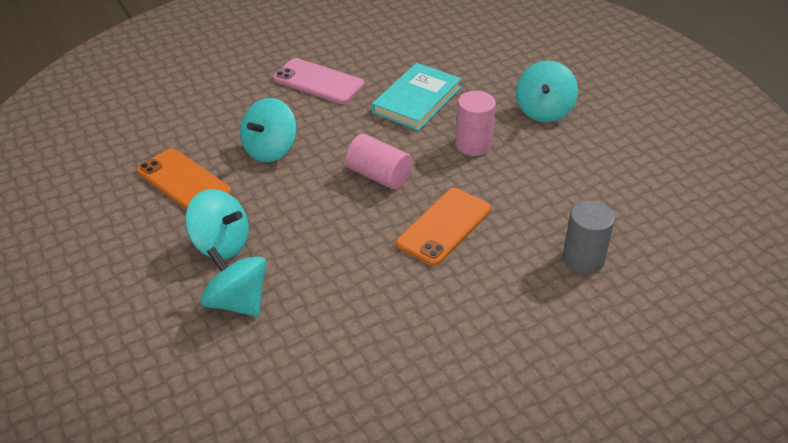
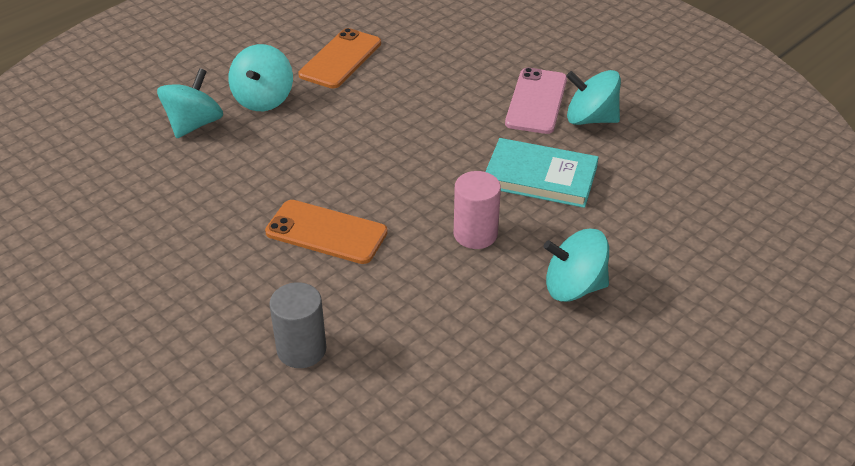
camera: 75 degrees right, 0 degrees up
(270, 150) = (406, 96): turquoise spinning top -> turquoise spinning top (590, 119)
(379, 176) = (392, 173): pink cylinder -> none

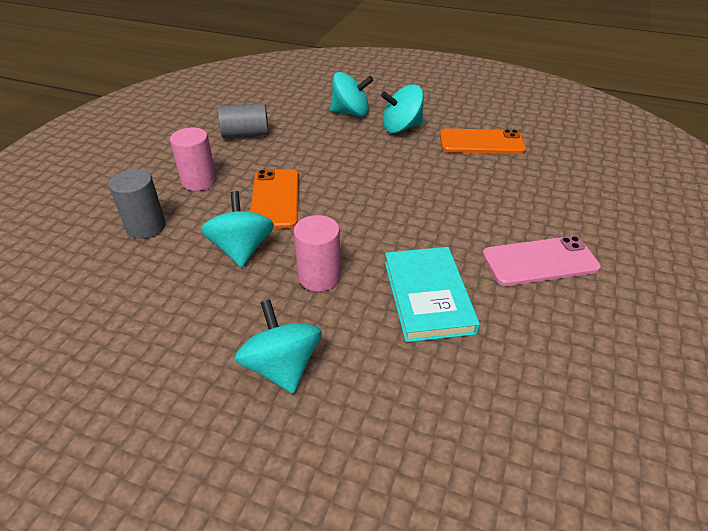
camera: 65 degrees right, 0 degrees up
(162, 224) = (246, 134): none -> grey cylinder
(239, 287) = (199, 181): none -> pink cylinder
(590, 119) = (551, 308): turquoise spinning top -> turquoise spinning top (242, 249)

